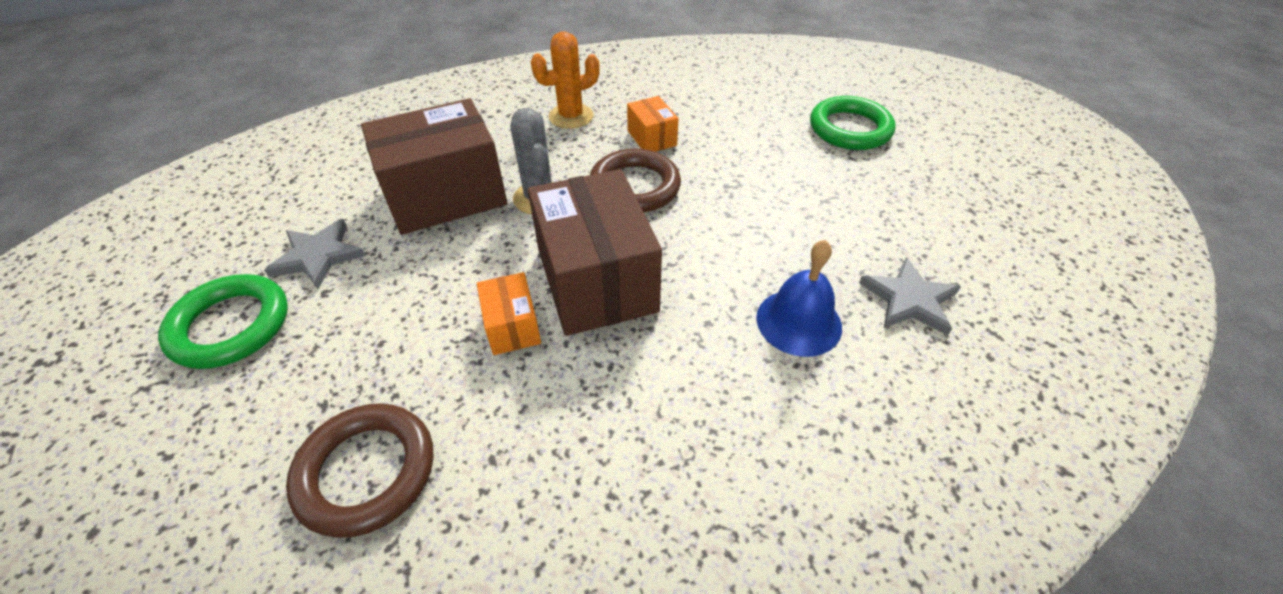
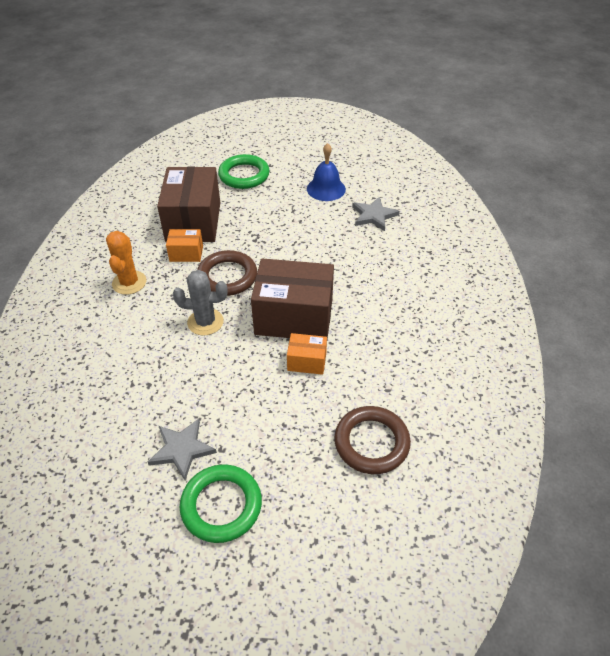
camera: 65 degrees left, 0 degrees up
(446, 195) = (166, 368): brown box -> brown box (193, 222)
(798, 322) = (366, 255): blue bell -> blue bell (326, 189)

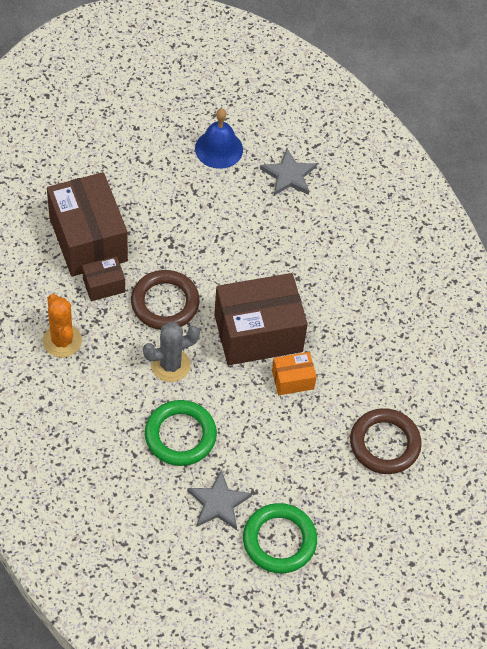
camera: 25 degrees left, 10 degrees up
(186, 253) = (104, 285): orange box -> brown box
(244, 175) = (112, 152): green ring -> green ring (180, 435)

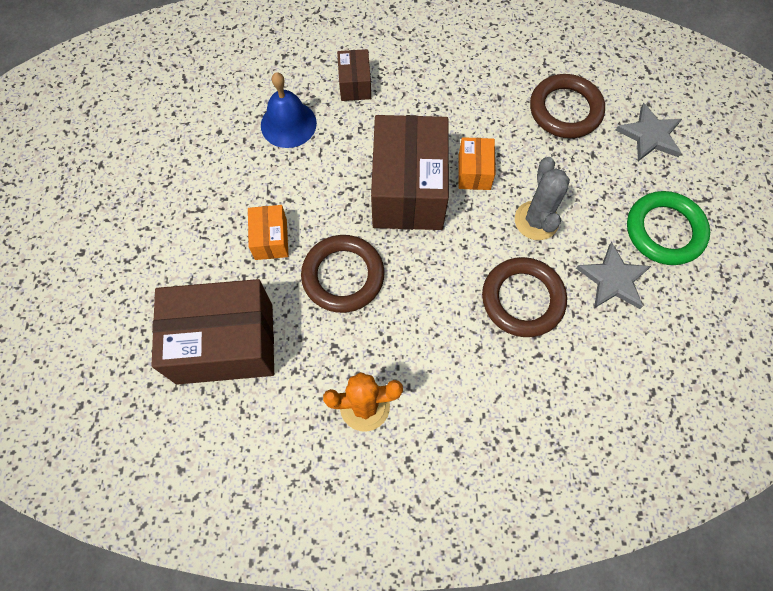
camera: 70 degrees left, 10 degrees up
(104, 285) = (298, 339): brown box -> brown box (355, 84)
(170, 365) = (428, 289): grey cactus -> grey cactus (536, 220)
(180, 435) = (522, 299): green ring -> brown ring
(183, 246) = (271, 239): none -> orange box
(219, 149) = (150, 171): blue bell -> blue bell (288, 124)
(289, 175) = (213, 112): grey star -> grey star (650, 135)

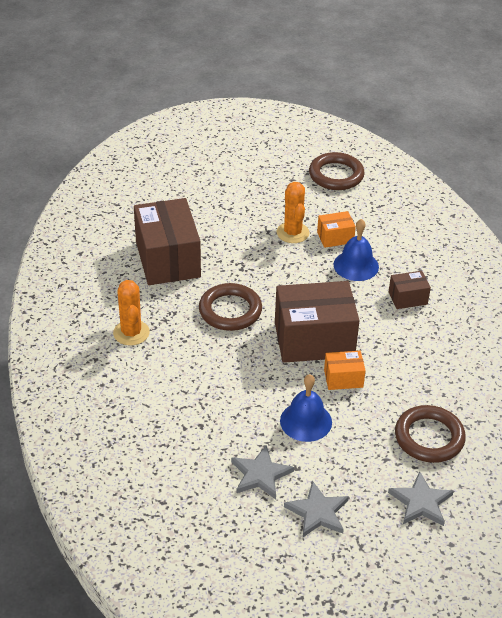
camera: 80 degrees right, 25 degrees down
(210, 181) = (292, 233): none -> orange cactus
(271, 239) = (252, 270): orange box -> orange box (335, 237)
(522, 299) = (230, 415): brown ring -> brown ring (336, 175)
(536, 220) = (306, 421): grey cactus -> blue bell
(664, 231) = (317, 512): green ring -> grey star

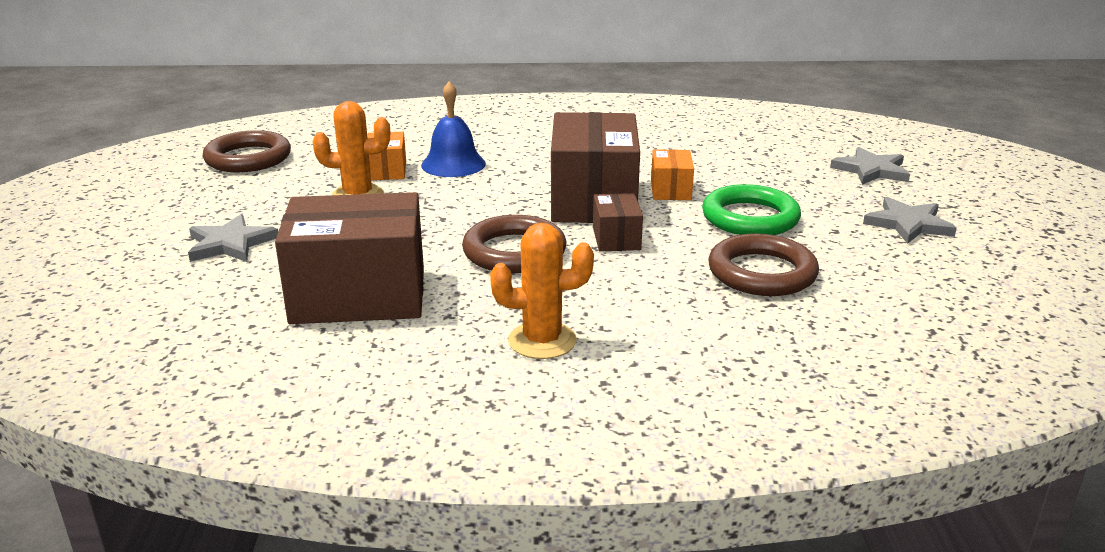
camera: 80 degrees left, 15 degrees down
(260, 474) = (854, 254): grey star -> grey star (230, 243)
(306, 421) = (750, 218): blue bell -> green ring
(407, 298) = (530, 144): brown box -> brown box (616, 238)
(429, 437) = (770, 157): brown ring -> brown ring (762, 273)

